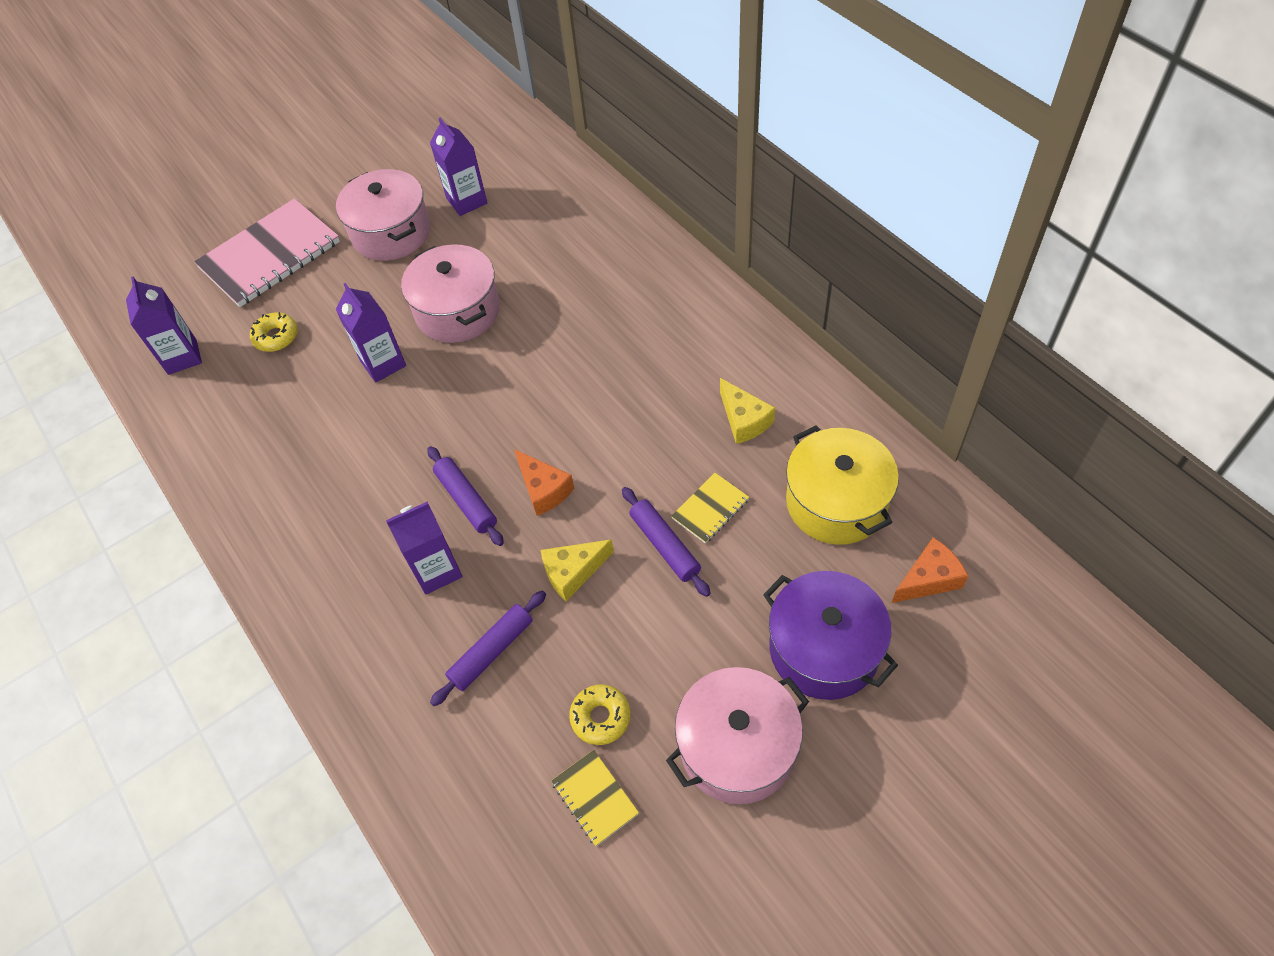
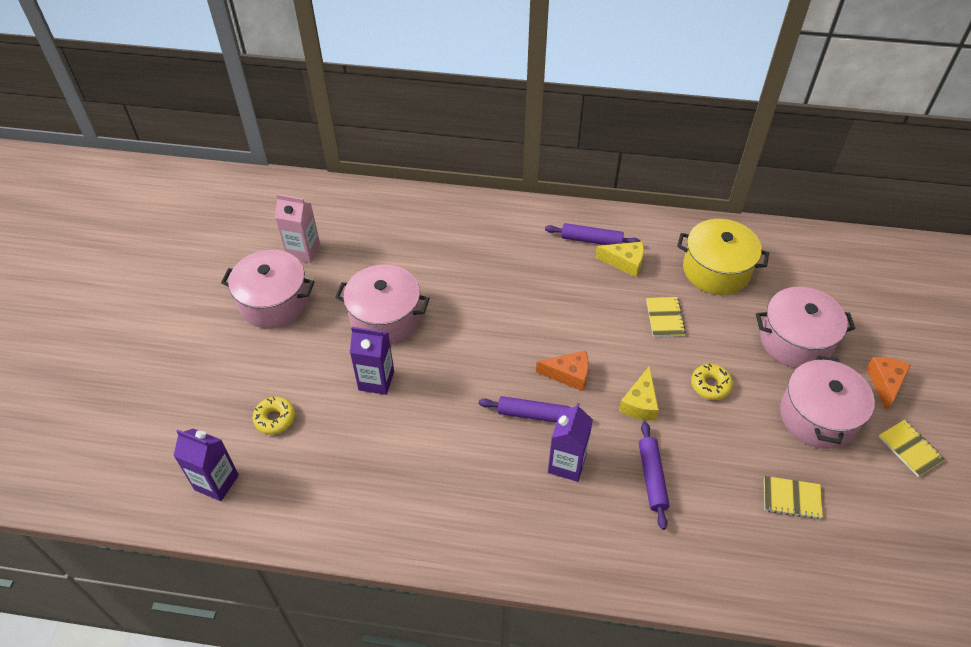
camera: 50 degrees left, 5 degrees down
(270, 255) = (197, 373): pink notebook -> none
(467, 201) = (303, 251): purple carton -> pink carton
(600, 717) = (745, 459): yellow donut -> yellow donut (710, 385)
(665, 545) = (666, 352): purple rolling pin -> purple rolling pin (591, 240)
(795, 877) = (910, 449): none -> yellow notebook
(824, 649) = (795, 340): purple pot -> pink pot
(928, 579) = (796, 274): orange cheese -> orange cheese (885, 383)

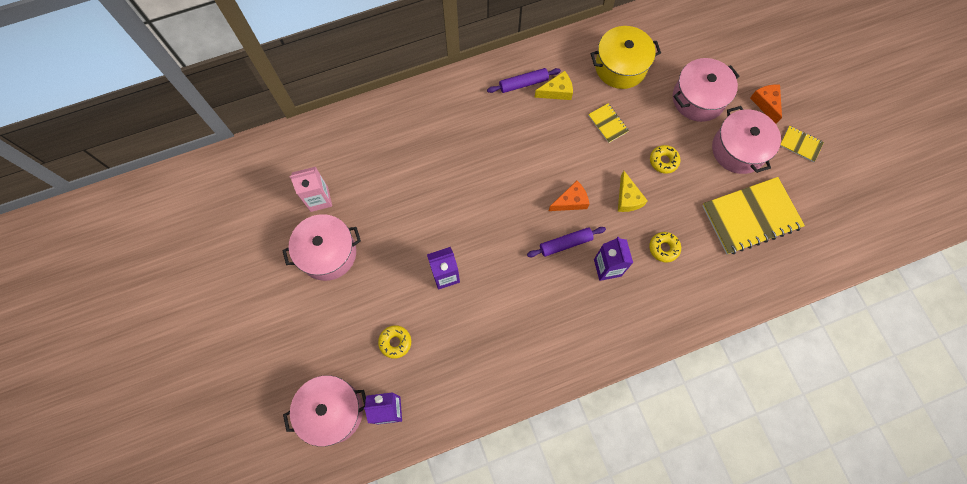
camera: 30 degrees left, 20 degrees up
(385, 317) = (418, 223): pink pot -> pink pot (332, 411)
(652, 478) = (663, 248): purple rolling pin -> yellow donut
(791, 498) = (751, 216): yellow notebook -> yellow notebook, size x2.19

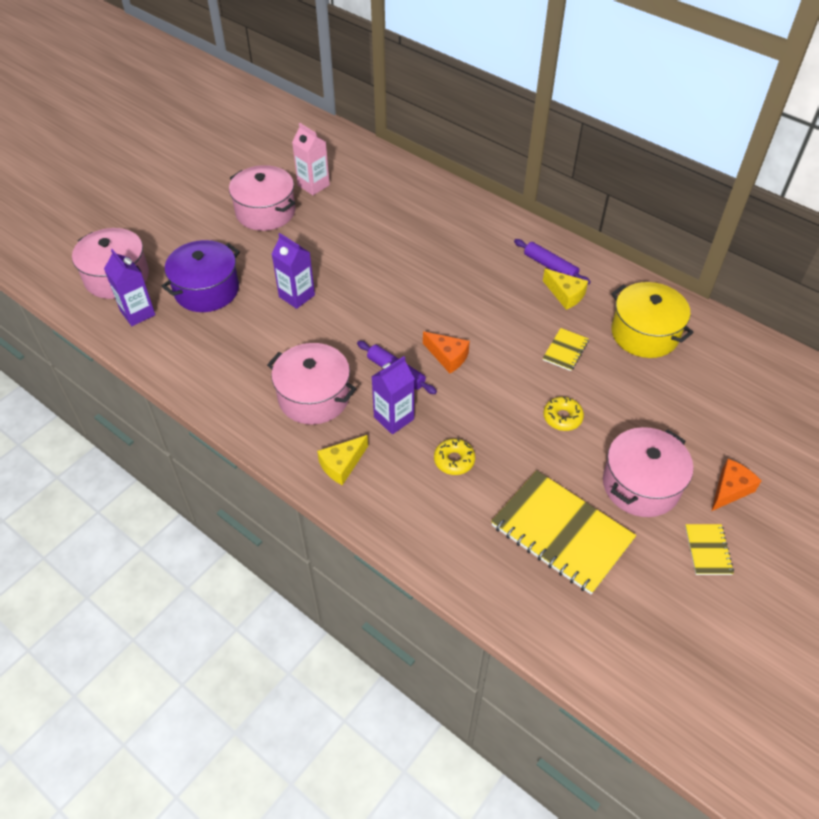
camera: 60 degrees right, 20 degrees down
(395, 342) = (206, 290): yellow donut -> purple pot
(627, 198) = (489, 403): yellow cheese -> yellow cheese (342, 465)
(698, 98) = (672, 418): pink pot -> pink pot (314, 397)

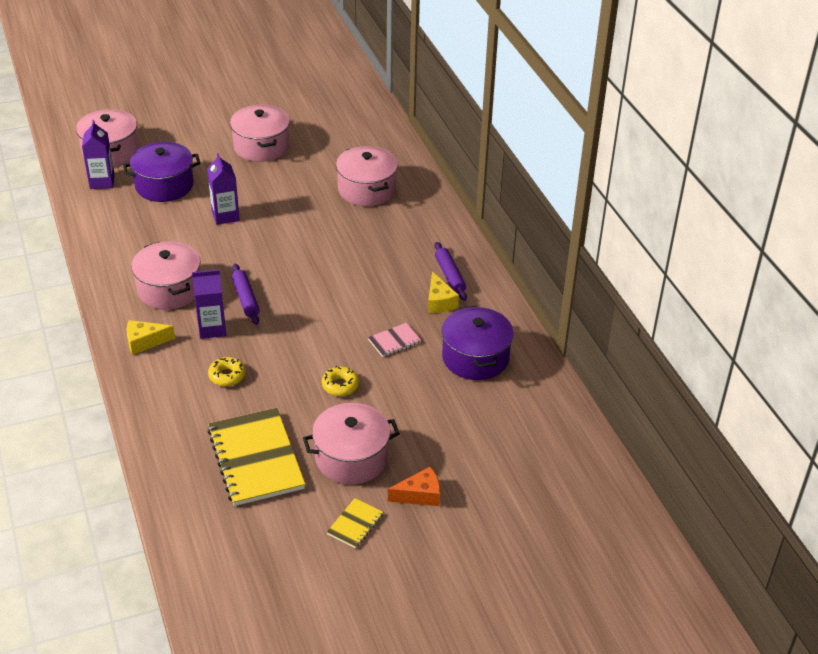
camera: 30 degrees right, 10 degrees down
(313, 185) = (318, 140): pink carton -> none
(402, 215) = (367, 189): none -> pink pot
(448, 357) = (296, 305): orange cheese -> none
(565, 350) = (394, 341): yellow notebook -> pink notebook
(644, 333) = (475, 357): yellow pot -> purple pot

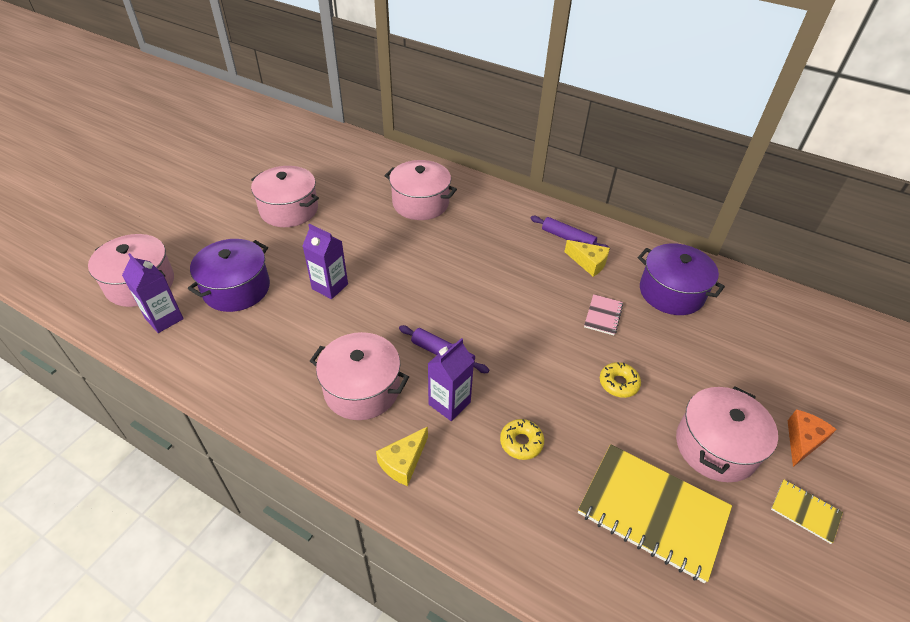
camera: 40 degrees left, 5 degrees up
(355, 524) = (805, 512): yellow notebook -> yellow notebook turned 45 degrees counterclockwise

